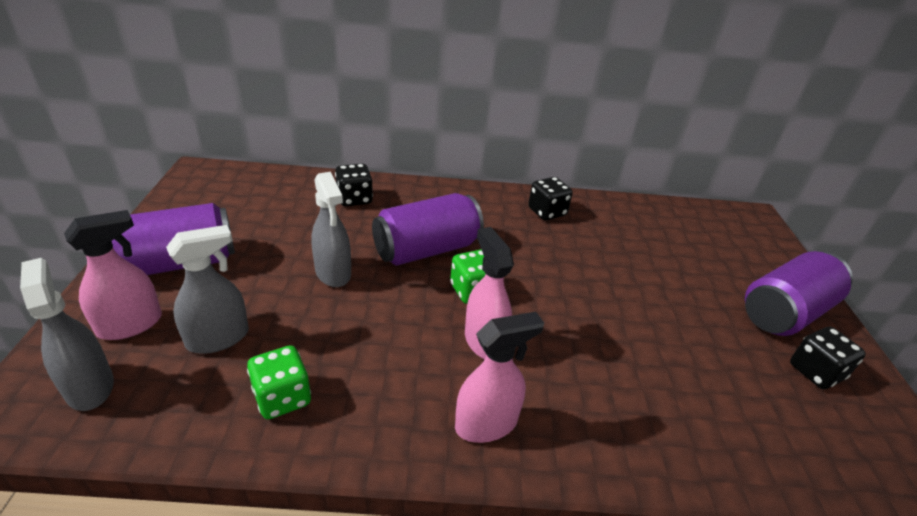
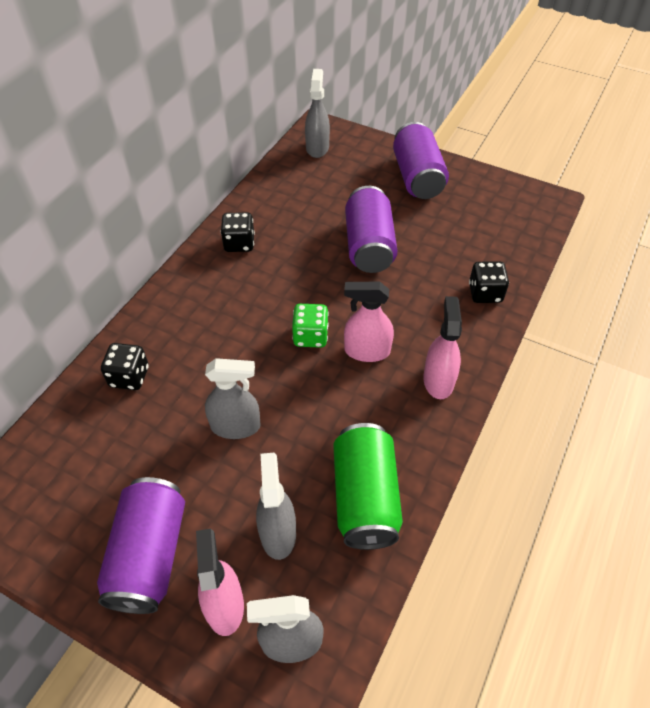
camera: 60 degrees left, 15 degrees up
(282, 397) = (365, 497): green dice -> green can
(426, 250) = (242, 347): purple can -> purple can (369, 246)
(725, 223) = (317, 148): none -> grey spray bottle
(815, 372) = (467, 197): black dice -> black dice (485, 293)

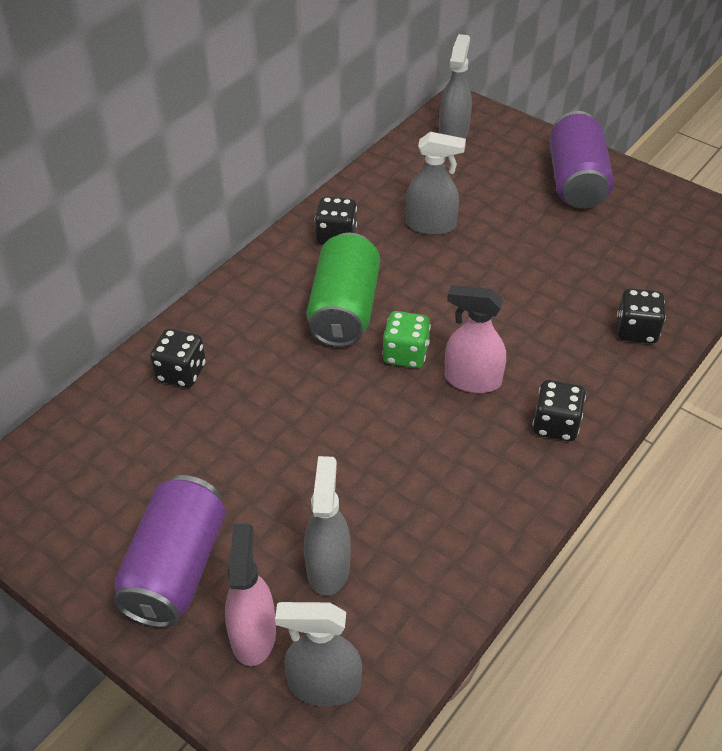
camera: 10 degrees right, 5 degrees down
(236, 426) = (298, 444): grey spray bottle -> grey spray bottle (431, 225)
(365, 497) = (439, 544): green can -> green can (344, 310)
(369, 246) = (498, 257): purple can -> none
(438, 380) = (555, 425): pink spray bottle -> black dice

